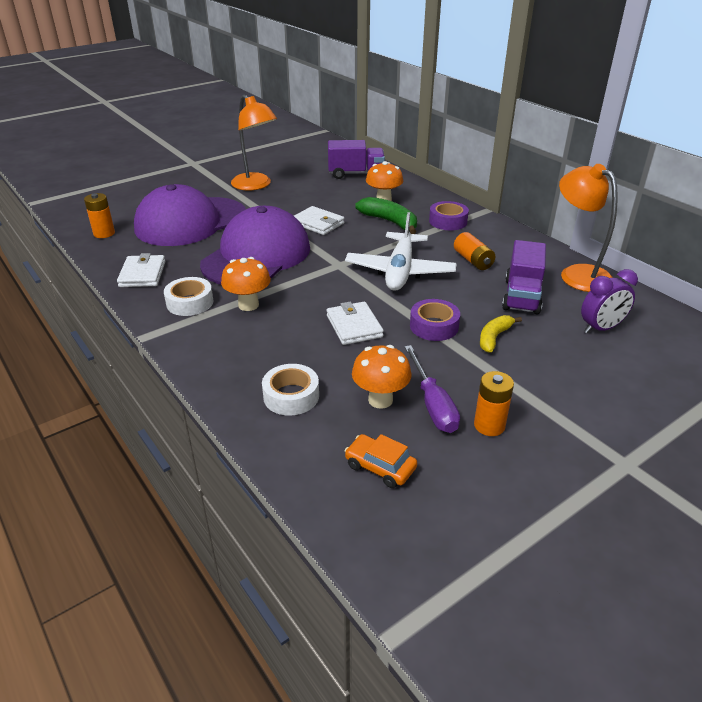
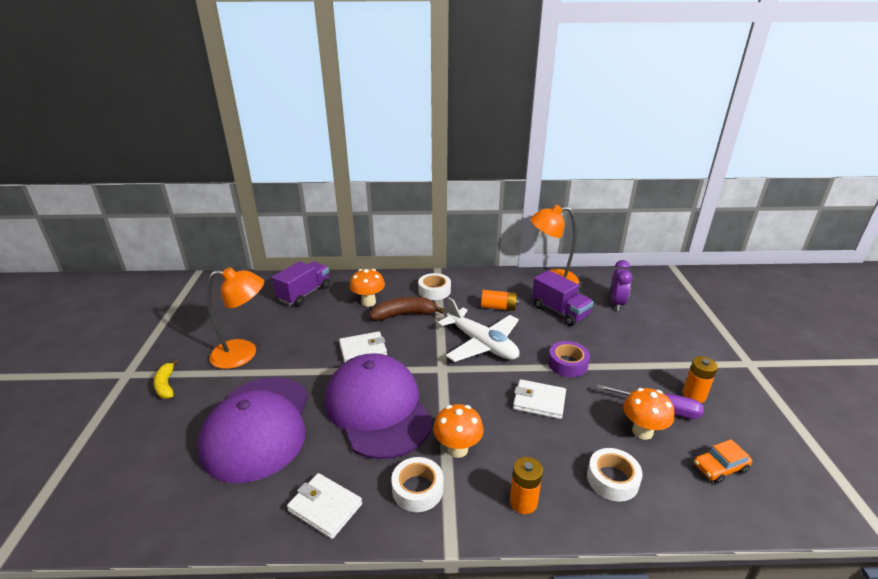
camera: 55 degrees left, 5 degrees down
(104, 233) = (191, 510): orange battery -> orange battery (523, 502)
(390, 222) = (404, 314): green banana -> brown banana
(448, 221) = (434, 291): purple tape -> white tape
(494, 337) = (599, 346): yellow banana -> yellow banana (166, 385)

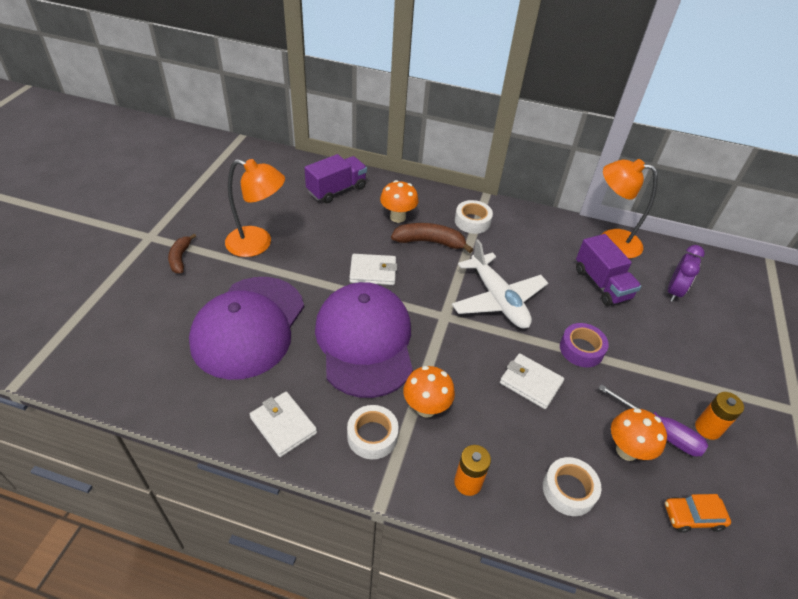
camera: 15 degrees right, 15 degrees up
(166, 385) = (180, 258): yellow banana -> brown banana
(498, 307) = (534, 260): orange battery -> none

